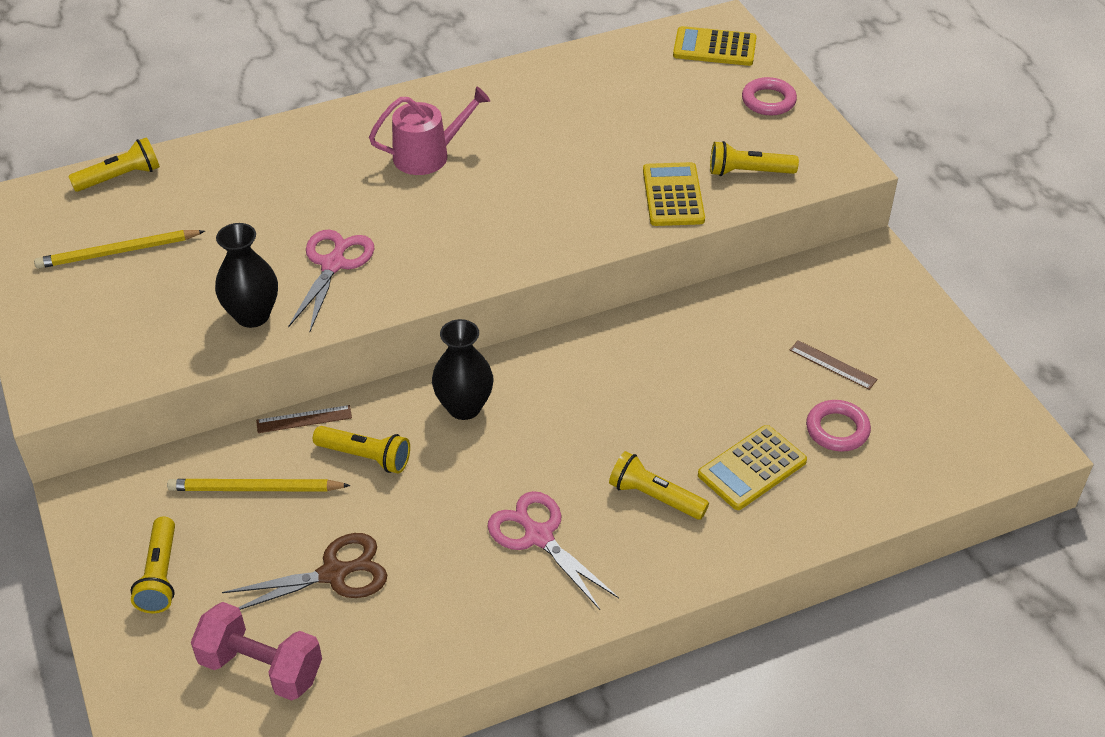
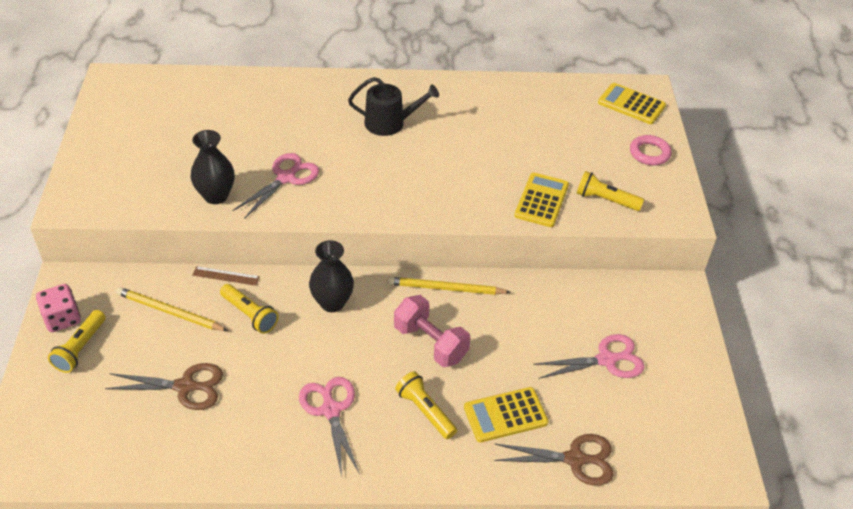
camera: 20 degrees right, 0 degrees up
(110, 547) = (62, 318): none -> pink dice
(118, 252) = (159, 129): yellow pencil -> yellow pencil (445, 288)
(120, 177) = (189, 81): yellow flashlight -> none
(261, 668) = (105, 433): pink dumbbell -> pink dumbbell (430, 343)
(428, 155) = (390, 123): pink watering can -> black watering can
(832, 365) = (606, 360): brown ruler -> pink scissors
(837, 429) = (583, 409): pink ring -> none
(858, 490) = (575, 459): none -> brown scissors

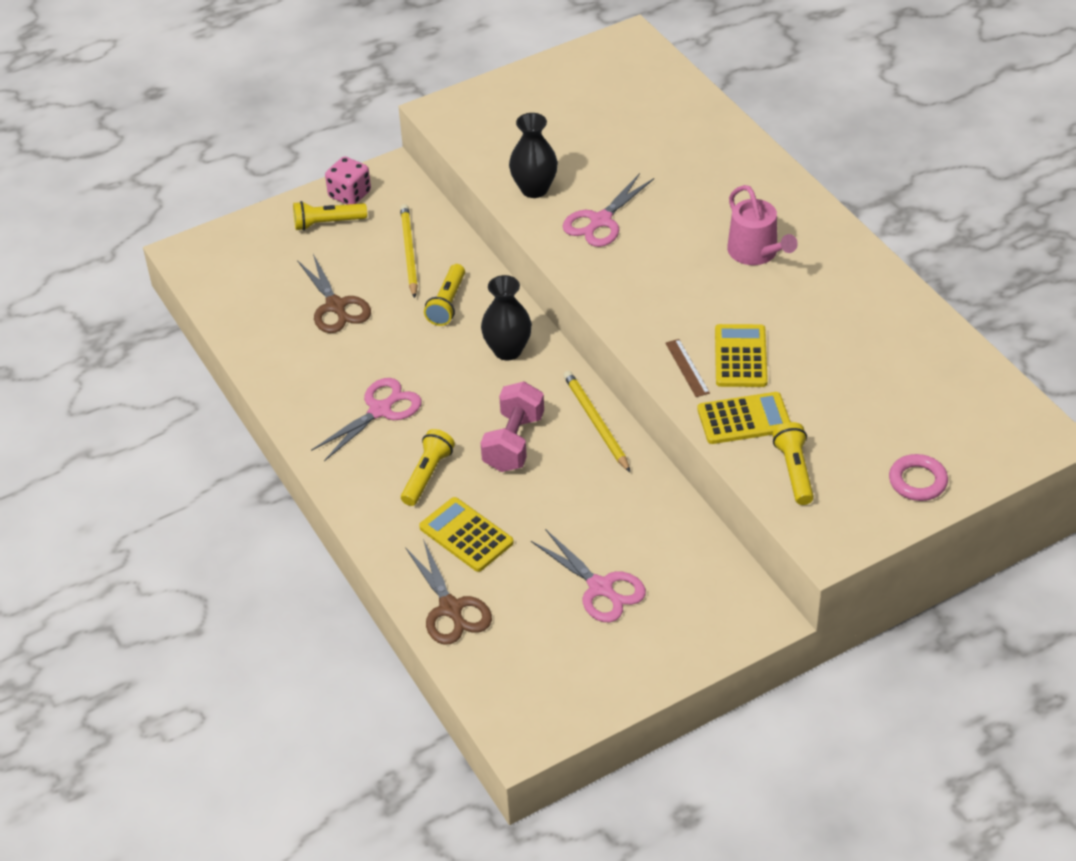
camera: 65 degrees right, 0 degrees up
(226, 276) = (481, 264): brown ruler -> brown ruler (687, 368)
(286, 178) = (601, 221): pink scissors -> pink scissors turned 120 degrees clockwise
(390, 123) = (756, 252): black watering can -> pink watering can
(631, 104) = (998, 433): yellow calculator -> yellow calculator (740, 356)

